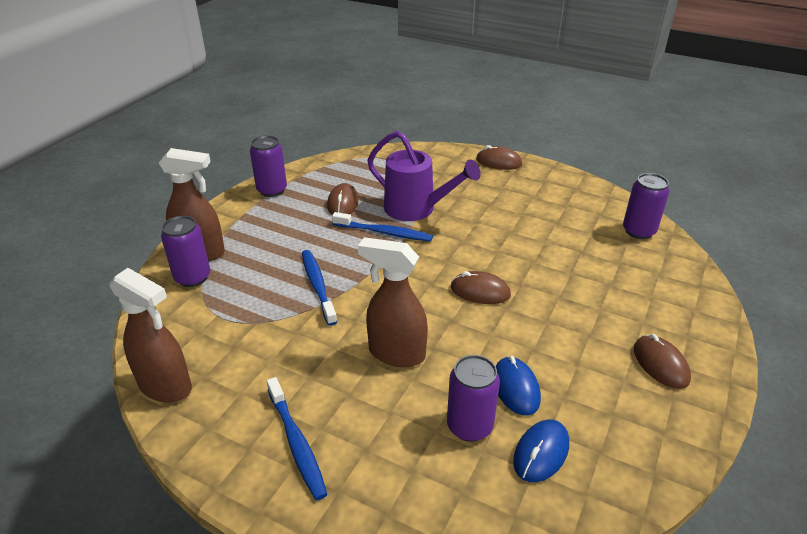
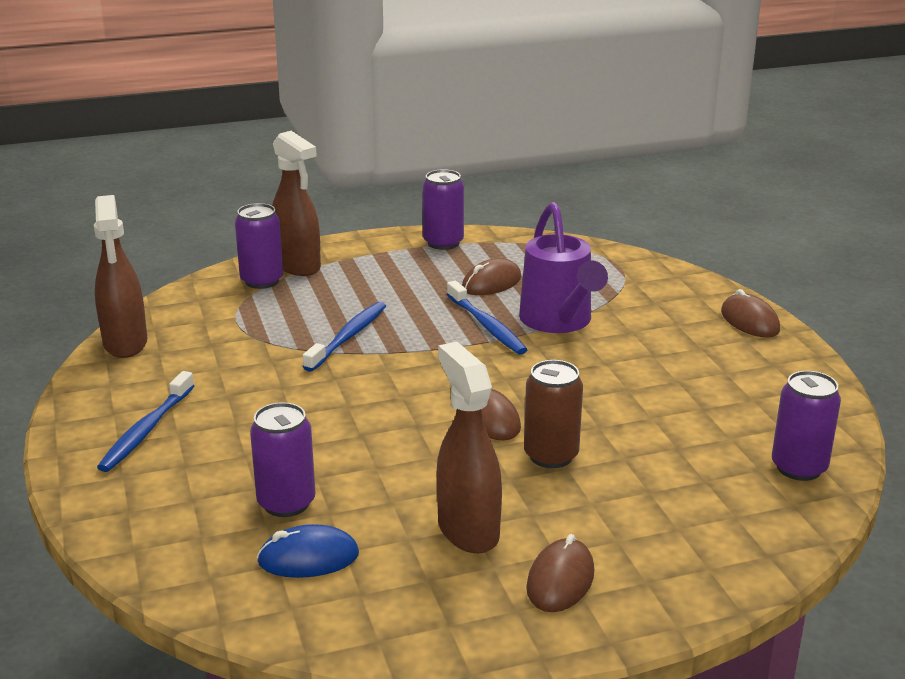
camera: 45 degrees right, 10 degrees down
(396, 353) = (322, 420): brown spray bottle -> brown spray bottle (467, 530)
(516, 388) = (376, 505): blue mouse -> none
(541, 294) = (551, 455): none -> brown can

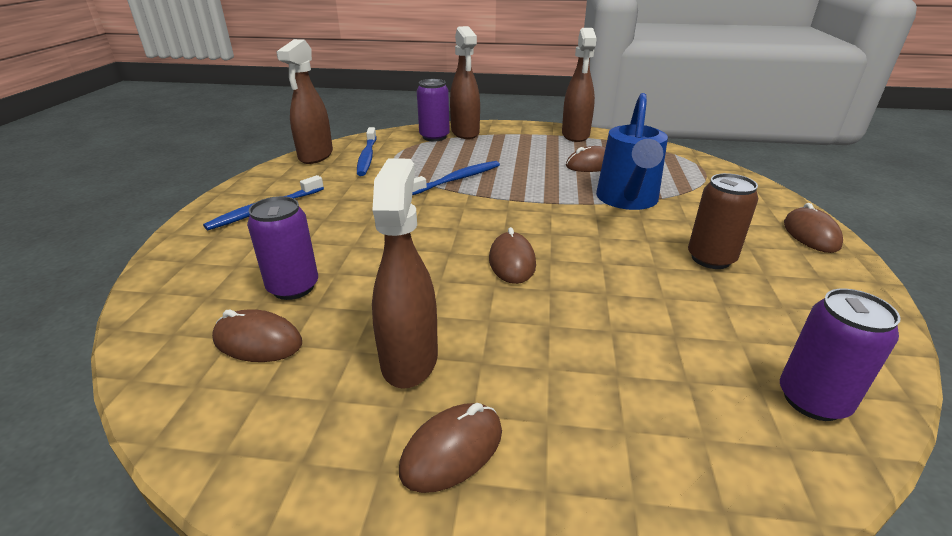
camera: 25 degrees right, 5 degrees up
(308, 558) = (258, 341): blue mouse -> brown mouse
(443, 243) = (575, 135): purple can -> brown spray bottle
(487, 326) = (565, 192): blue toothbrush -> blue toothbrush (367, 157)
(551, 455) = (542, 308): brown can -> brown can (710, 258)
(559, 322) = (627, 200): purple watering can -> blue watering can

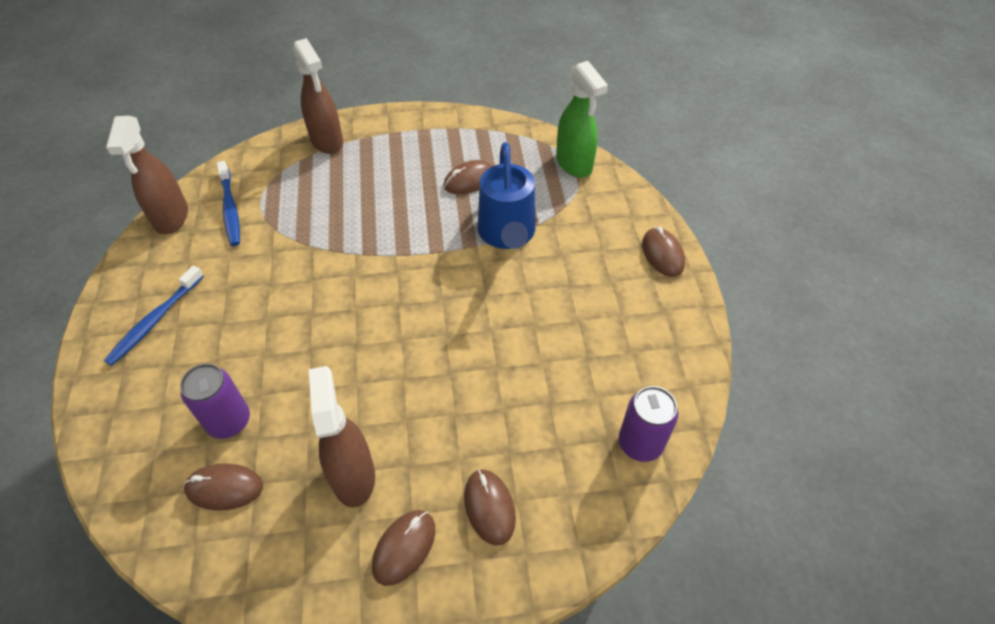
camera: 15 degrees left, 20 degrees up
(434, 137) = (294, 156): purple can -> none
(457, 179) = (337, 232): blue toothbrush -> none
(512, 262) = (413, 346): brown mouse -> brown mouse (489, 507)
(575, 135) = (448, 126): brown spray bottle -> none
(700, 167) = (574, 164): none -> green spray bottle
(710, 258) = (579, 305): brown can -> none

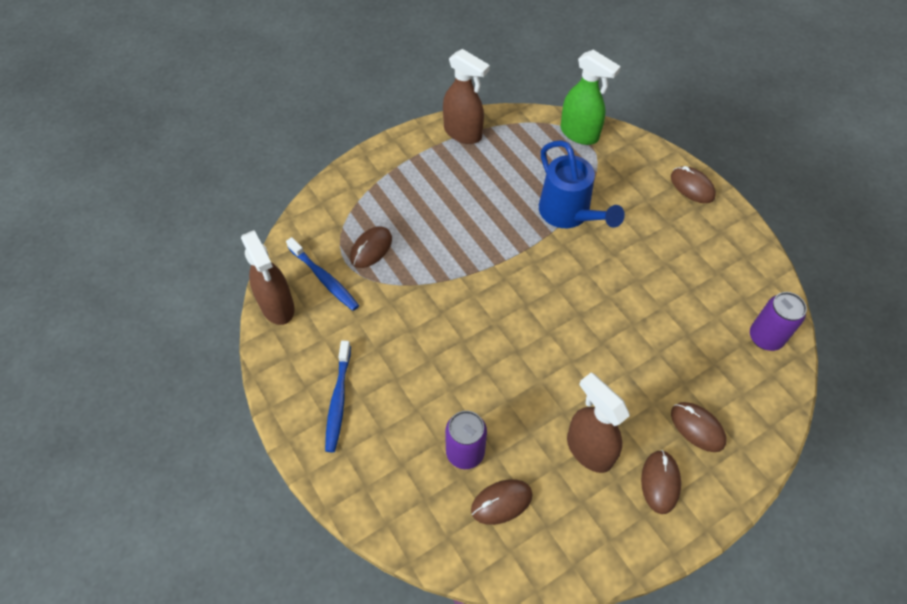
camera: 25 degrees left, 5 degrees up
(327, 141) = (361, 185): brown spray bottle -> brown spray bottle (463, 133)
(469, 180) = (507, 178): brown mouse -> brown mouse (371, 249)

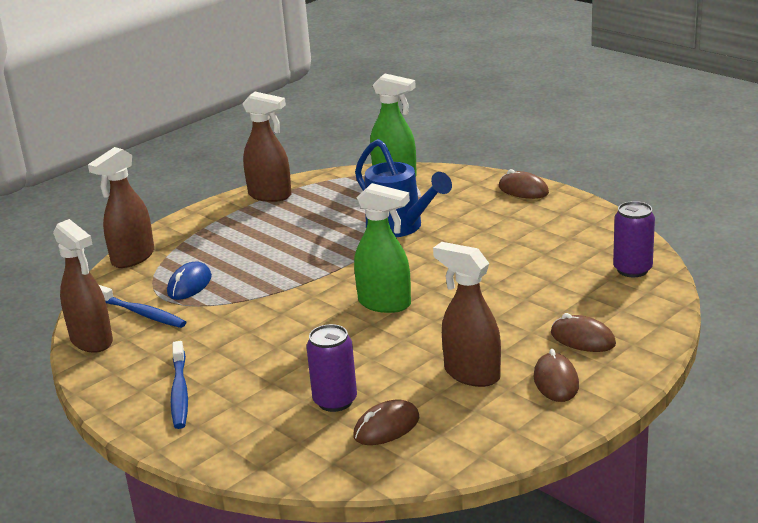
camera: 10 degrees left, 30 degrees down
(329, 195) = (132, 258): none -> brown spray bottle
(371, 249) = (189, 285): brown mouse -> blue mouse
(534, 325) = (385, 304): none -> green spray bottle

